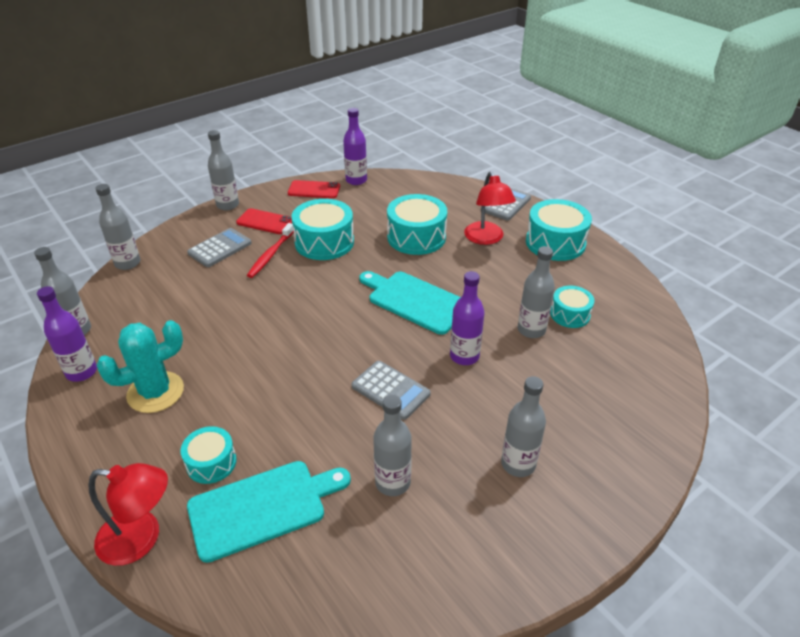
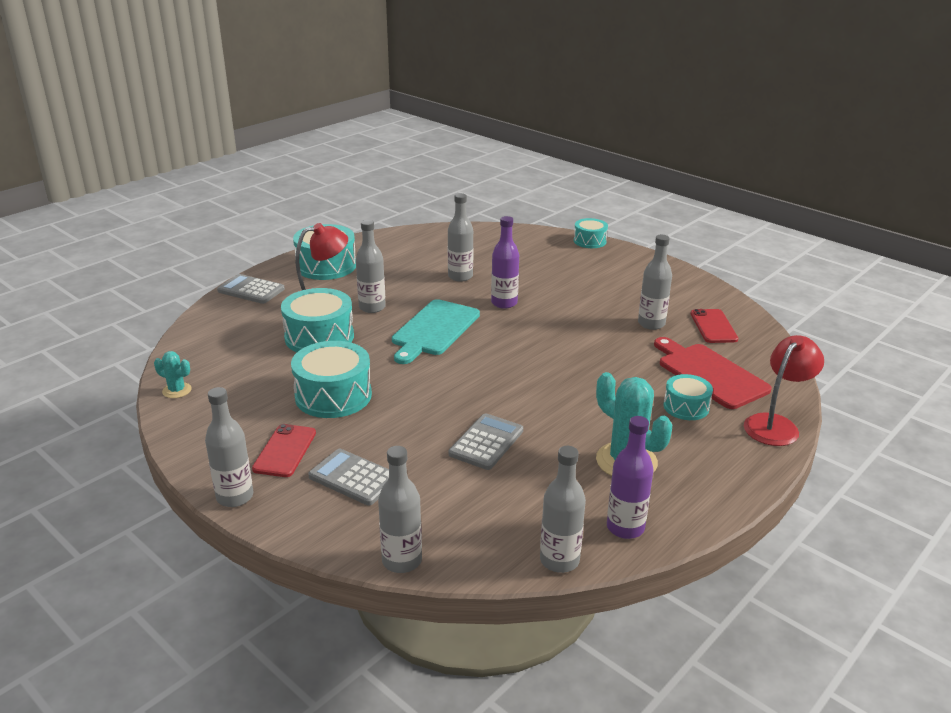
camera: 100 degrees left, 10 degrees down
(141, 538) = (776, 424): red lamp -> red lamp turned 45 degrees clockwise
(262, 507) = (709, 374): turquoise cutting board -> red cutting board
(271, 254) = (364, 431): red toothbrush -> none
(314, 190) = (199, 422): red phone -> red phone (713, 326)
(356, 180) = (177, 390): purple bottle -> turquoise cactus
(390, 390) = (559, 332): grey calculator -> grey calculator (486, 442)
(518, 464) = (606, 280): grey bottle -> grey bottle (372, 307)
(570, 314) = (435, 261): turquoise drum -> turquoise drum (589, 241)

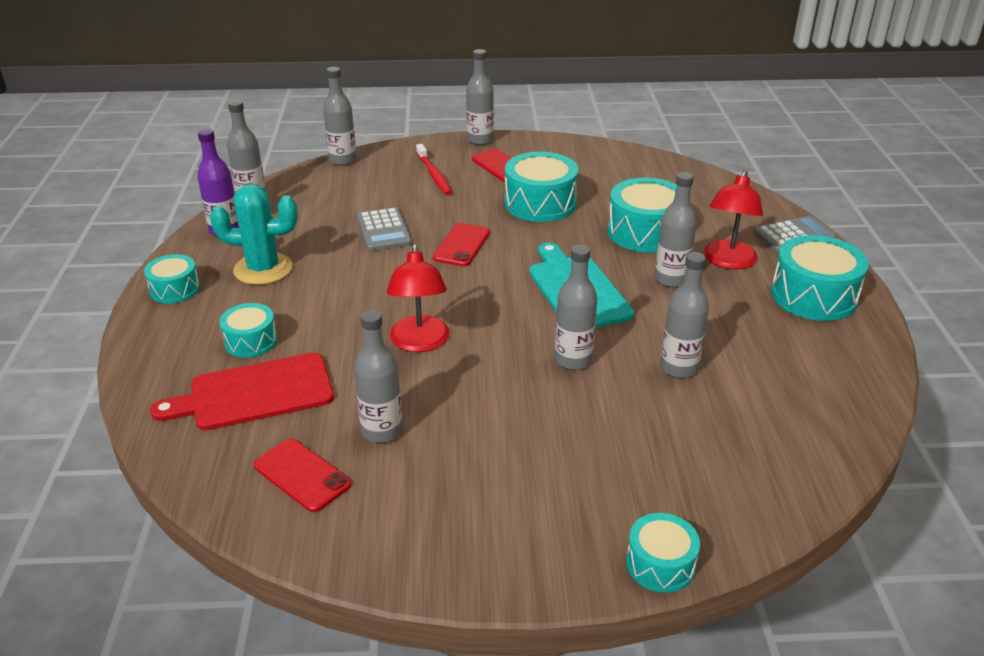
camera: 135 degrees right, 5 degrees up
(177, 390) = (637, 157): turquoise cactus -> none
(354, 478) = (434, 175): grey calculator -> red toothbrush
(449, 396) = (461, 245): none -> red phone
(504, 303) = (573, 360): purple bottle -> grey bottle
(709, 374) = (255, 393): red cutting board -> red cutting board turned 150 degrees clockwise
(718, 483) = (175, 289): none -> turquoise drum
(776, 424) = (147, 369): red lamp -> red lamp (420, 343)

